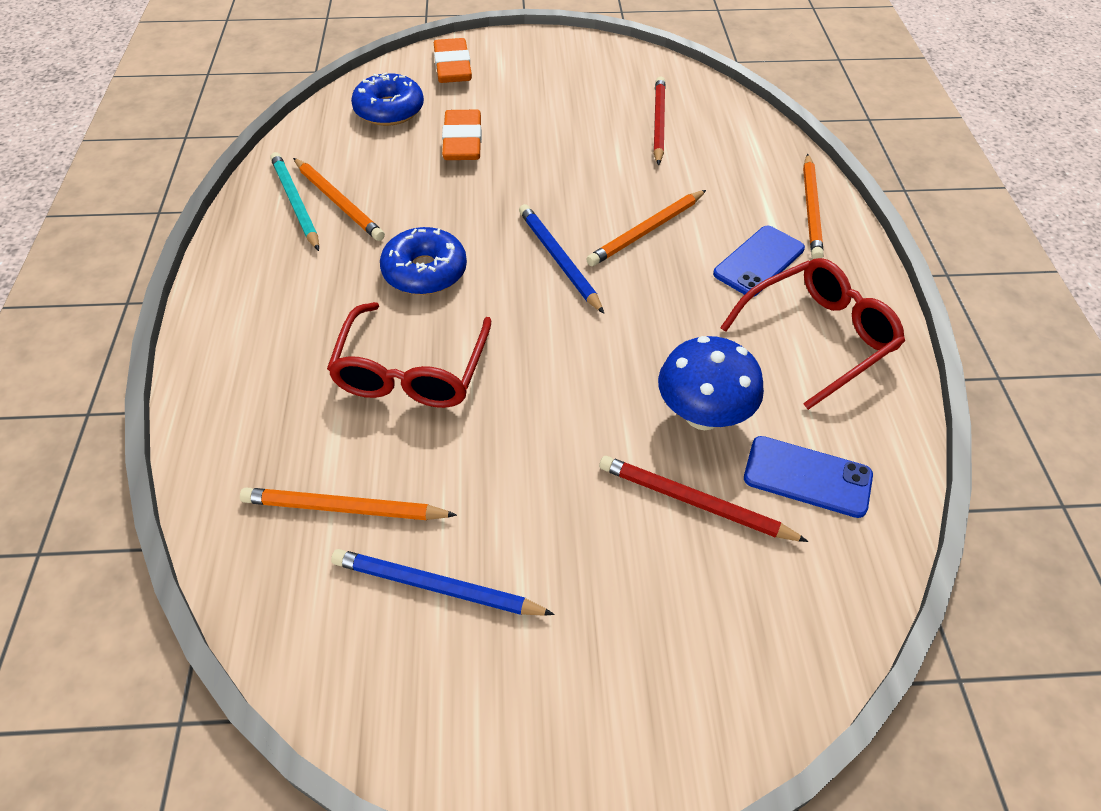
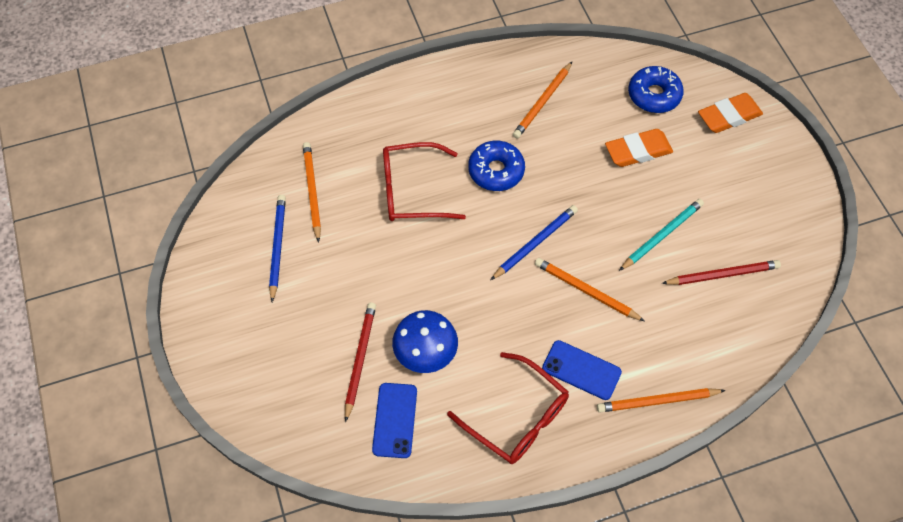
camera: 75 degrees right, 10 degrees up
(295, 203) = (532, 80): turquoise pencil -> turquoise pencil (661, 235)

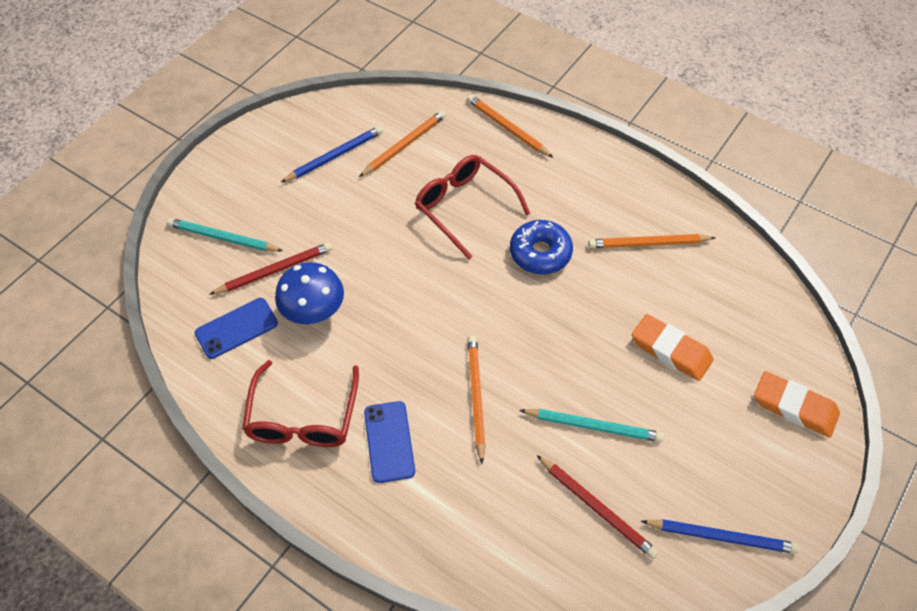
camera: 55 degrees right, 5 degrees down
(291, 380) = (223, 238): none -> turquoise pencil
(535, 243) = (492, 326): blue pencil -> blue pencil (721, 536)
(654, 95) = (750, 326): blue donut -> none
(657, 401) = (405, 528): orange pencil -> orange pencil (507, 128)

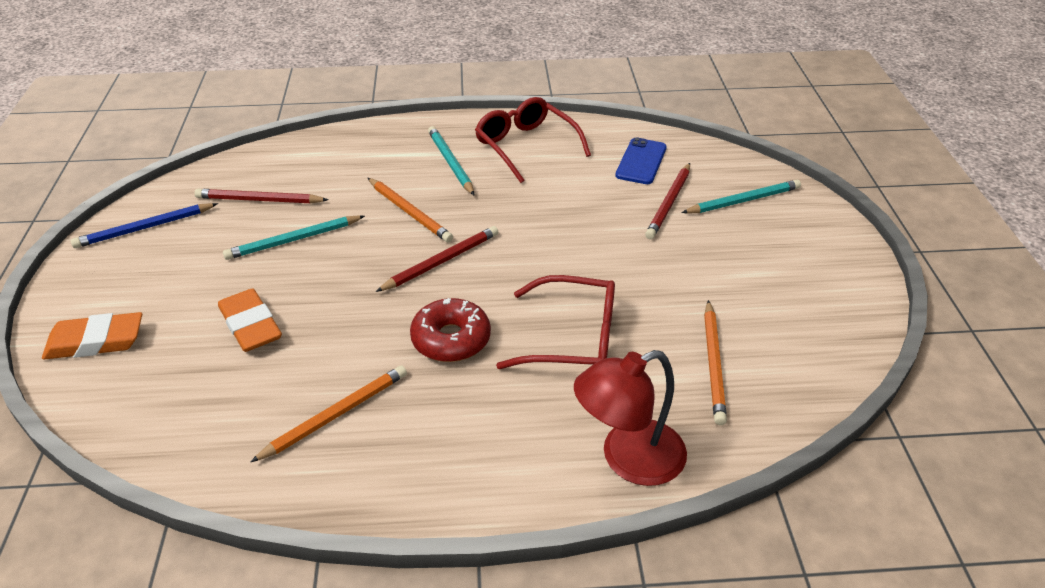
camera: 140 degrees right, 15 degrees down
(314, 312) = (599, 196): blue mushroom -> none
(334, 156) = (762, 311): blue pencil -> none
(389, 441) = (450, 163): blue phone -> turquoise pencil
(494, 324) = (441, 261): none -> red pencil
(507, 128) = (628, 459): orange pencil -> red lamp
(540, 253) = (451, 339): blue donut -> red donut
(671, 350) = (250, 325): orange eraser -> orange eraser turned 60 degrees clockwise

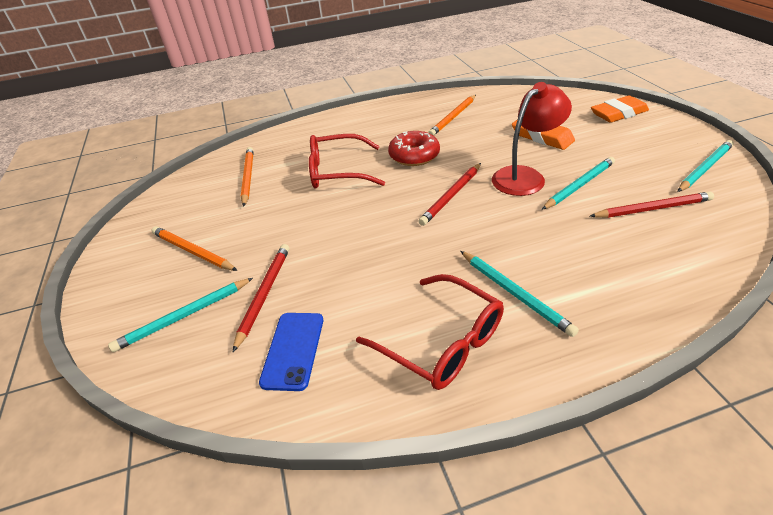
camera: 170 degrees right, 0 degrees up
(145, 228) = (704, 168): blue pencil -> turquoise pencil
(409, 212) = (509, 228): orange pencil -> orange pencil (192, 251)
(628, 459) = (299, 133): red lamp -> red lamp (525, 176)

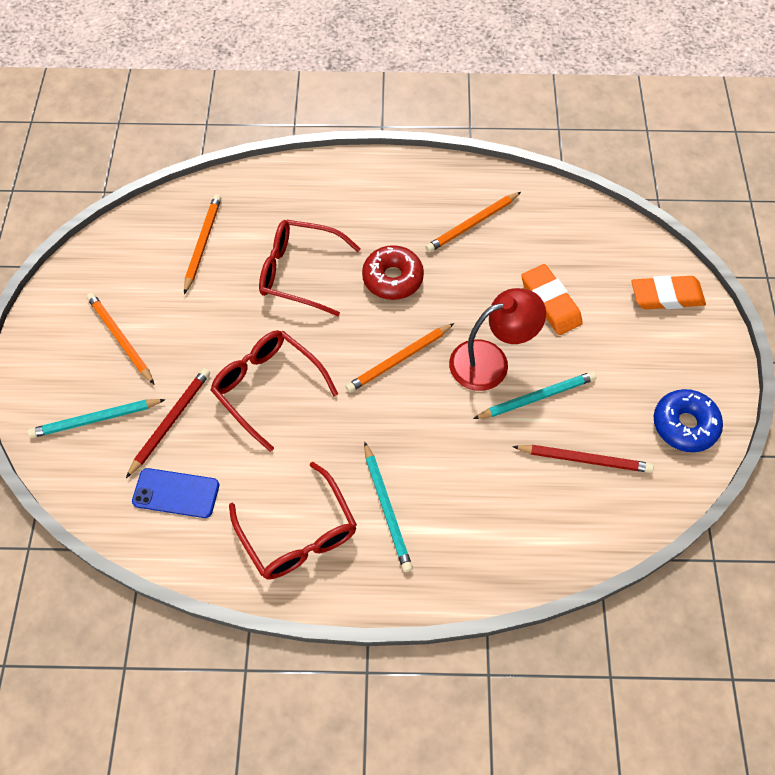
camera: 15 degrees right, 20 degrees up
(293, 350) = (176, 493): blue phone -> blue phone turned 75 degrees clockwise
(348, 244) = (267, 387): none -> red glasses
(452, 195) = (399, 360): red pencil -> orange pencil
(704, 168) = (684, 425): turquoise pencil -> blue donut

